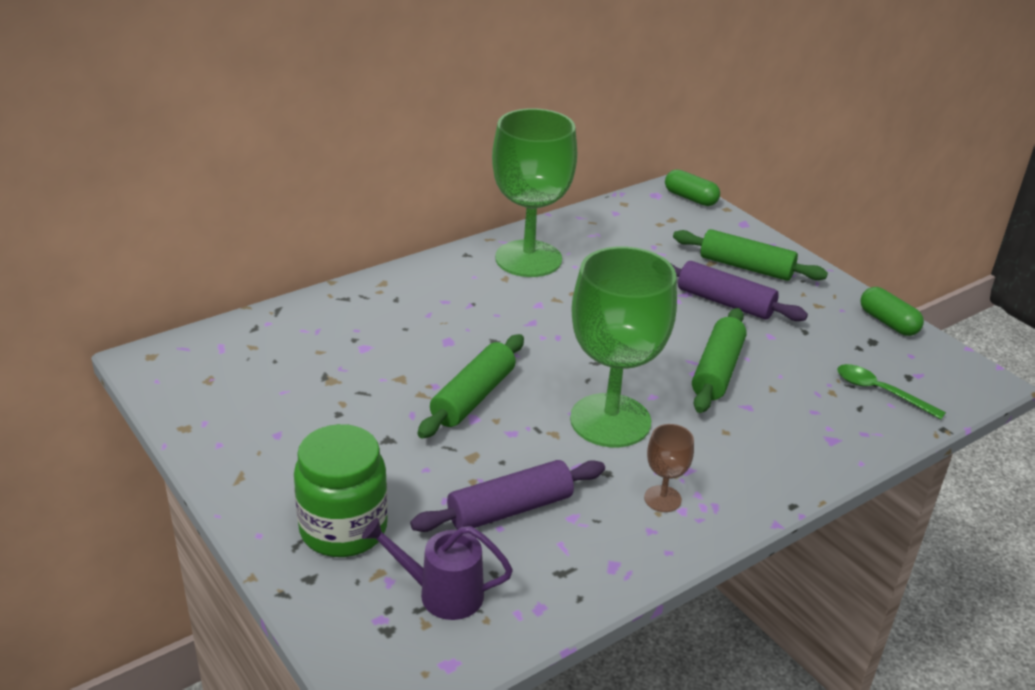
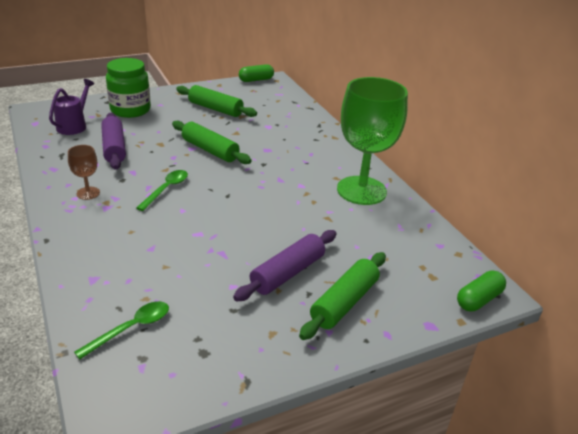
camera: 100 degrees right, 0 degrees up
(610, 420) = (166, 189): green goblet -> green spoon
(717, 370) = (198, 245): green rolling pin -> green rolling pin (215, 109)
(888, 322) = (230, 378): green capsule -> green capsule (256, 80)

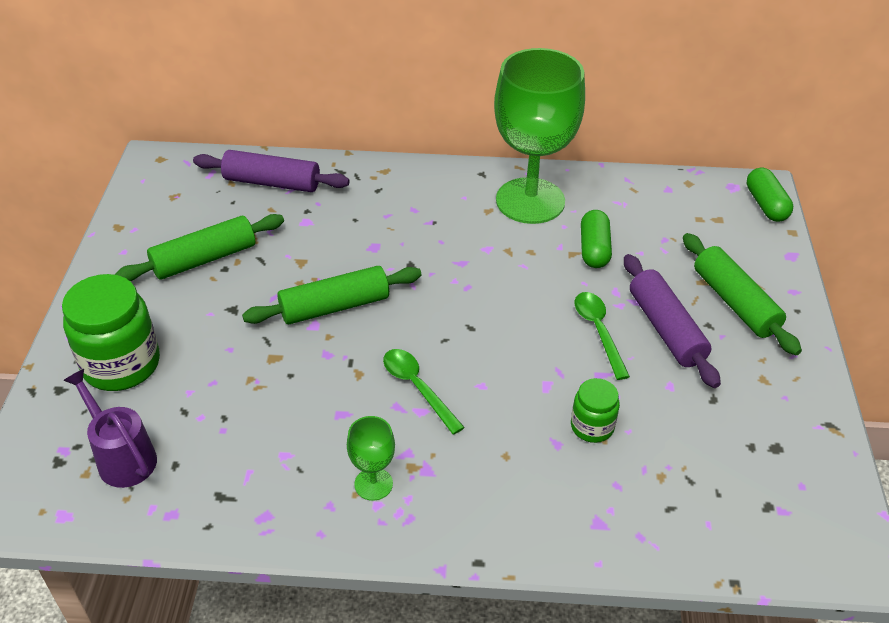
camera: 60 degrees left, 10 degrees up
(88, 193) = (373, 484): brown goblet -> green goblet
(114, 148) = (247, 419): purple rolling pin -> purple rolling pin (272, 182)
(131, 328) = (714, 505): green spoon -> green spoon (598, 331)
(173, 259) = (592, 426): none -> green jar
(256, 80) = (139, 180): green capsule -> green capsule (594, 249)

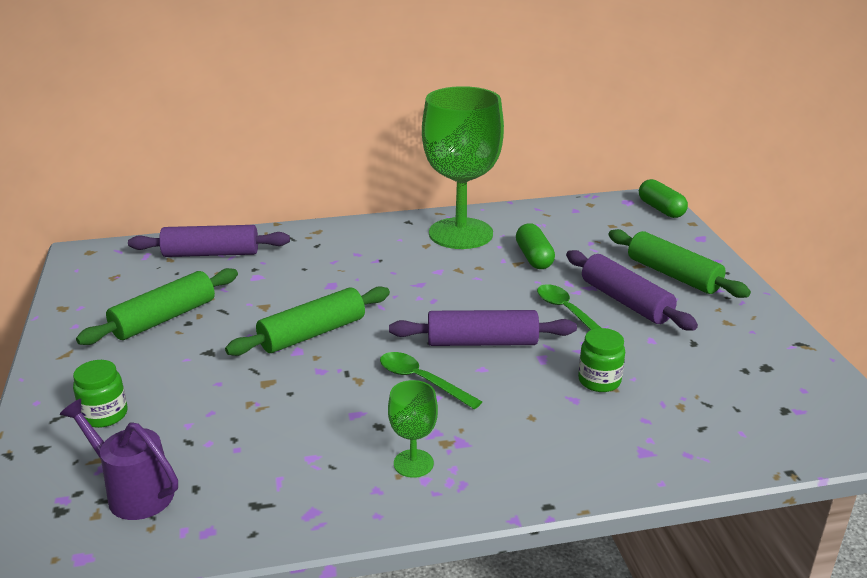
camera: 15 degrees left, 15 degrees down
(121, 364) = (104, 415): green jar -> green jar, size x0.54
(495, 352) = (482, 342): none -> purple rolling pin

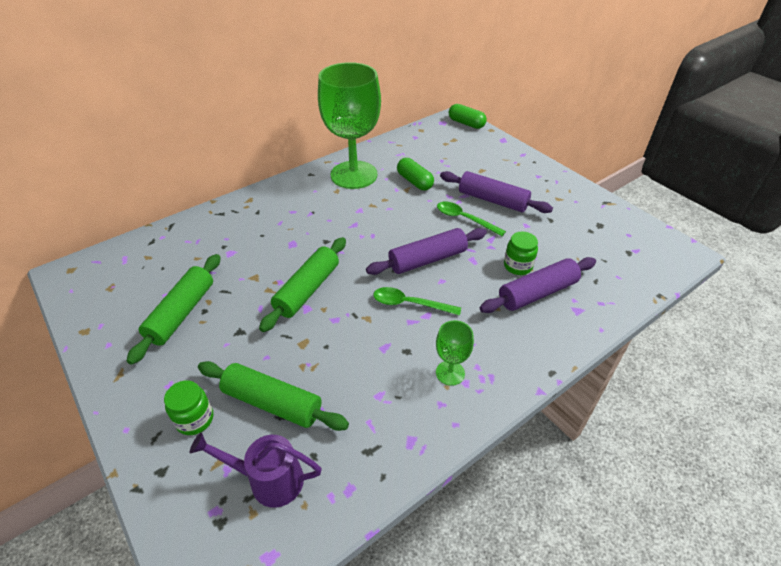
camera: 25 degrees left, 15 degrees up
(211, 253) = (179, 242): purple rolling pin -> purple rolling pin (537, 293)
(673, 275) = (506, 172): green rolling pin -> green rolling pin (272, 403)

